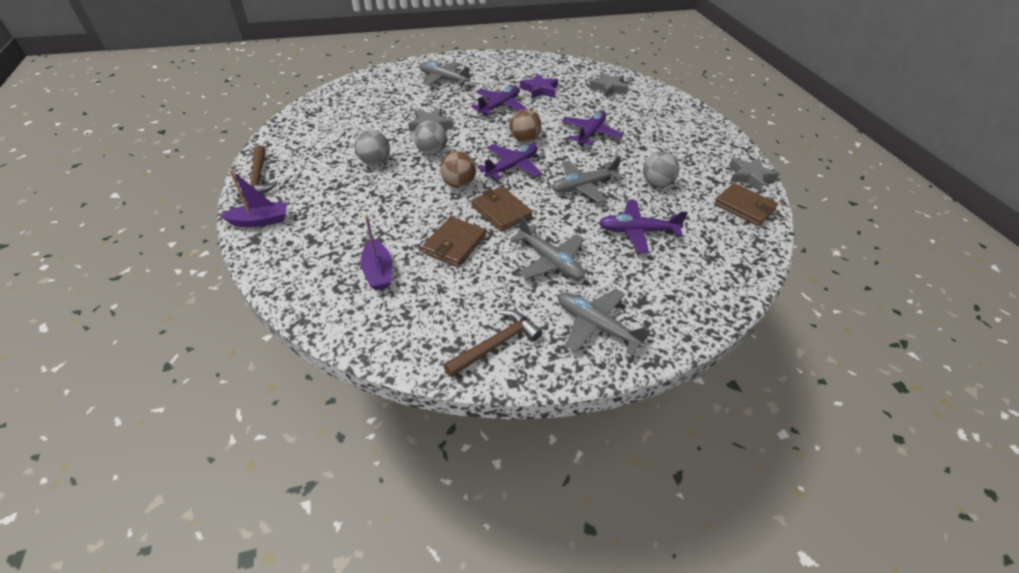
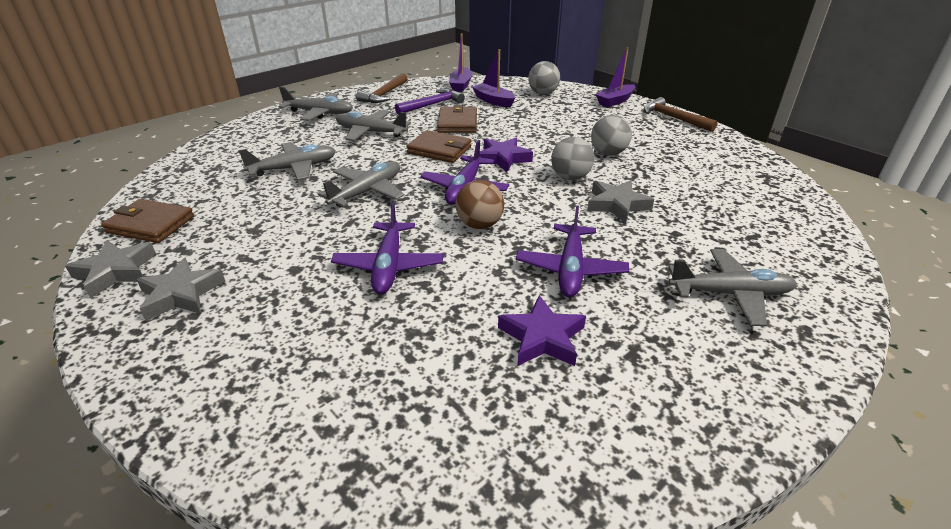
camera: 155 degrees right, 10 degrees down
(378, 329) = (461, 85): none -> purple boat
(453, 292) = (432, 104): none -> purple hammer
(458, 184) = (503, 158): brown ball -> purple star
(608, 88) = (399, 412): grey star -> grey star (181, 294)
(637, 231) = (294, 168): purple plane -> grey plane
(656, 183) = (272, 220): grey ball -> grey ball (543, 93)

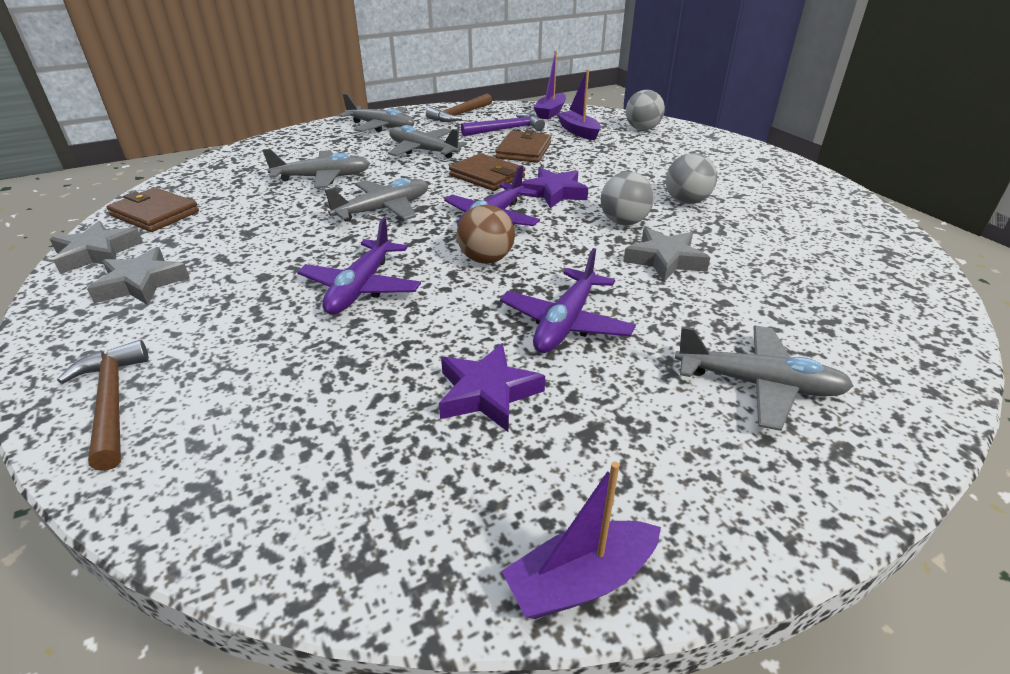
camera: 15 degrees right, 0 degrees up
(615, 101) = (728, 145): purple boat -> purple boat (580, 580)
(673, 118) = (794, 171): brown hammer -> brown hammer (112, 402)

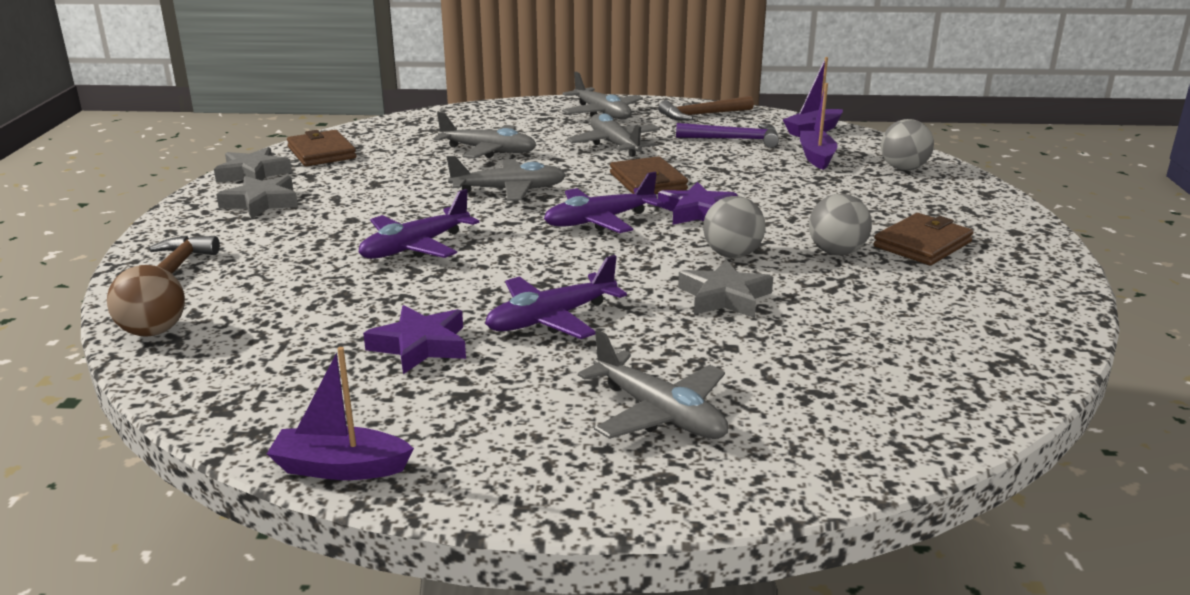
camera: 30 degrees right, 10 degrees down
(486, 259) = (548, 252): brown ball -> brown ball (153, 331)
(524, 151) = (722, 165): brown wallet -> brown wallet (922, 244)

